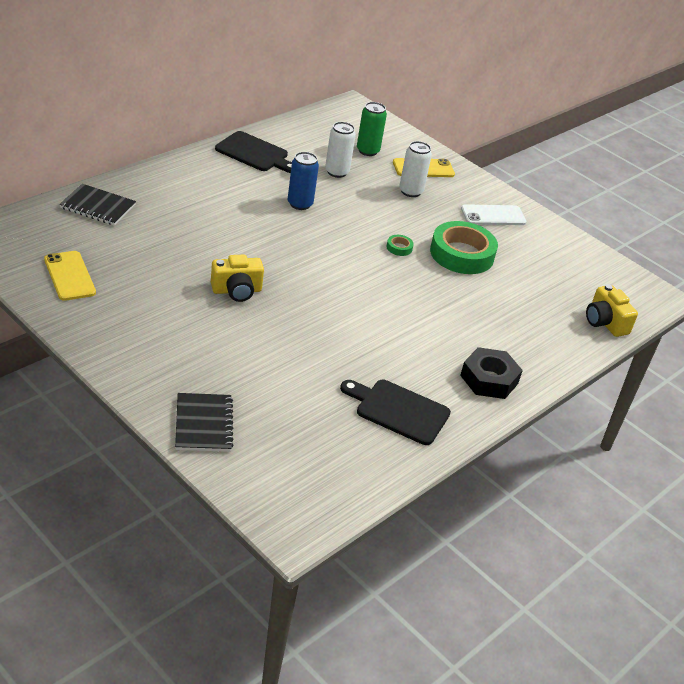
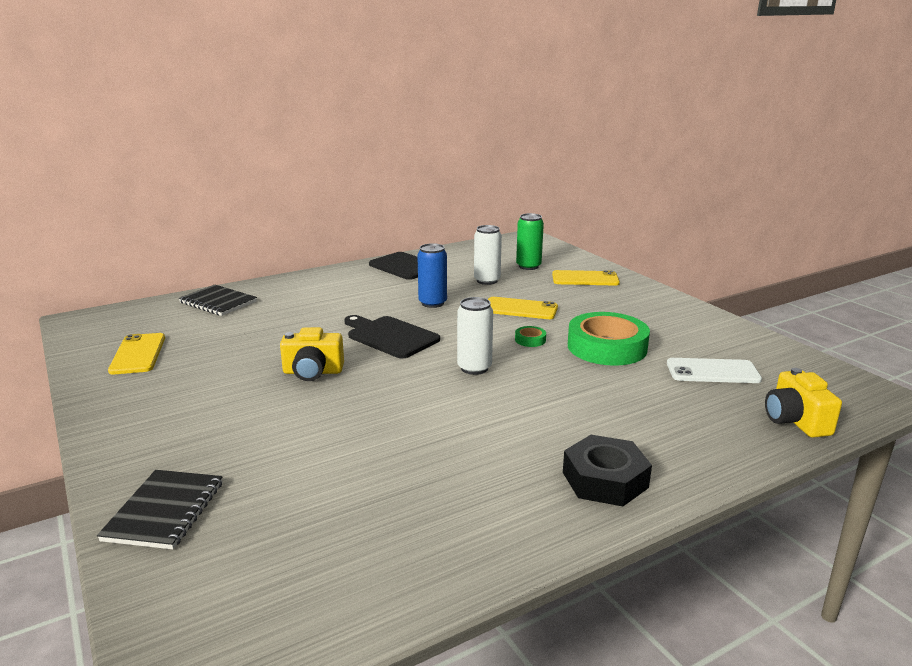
camera: 20 degrees right, 15 degrees down
(379, 210) = (520, 309): none -> yellow phone
(398, 410) = (452, 512): black cutting board -> black cutting board (390, 336)
(410, 191) = (563, 295): white can -> white can (474, 368)
(493, 215) = (656, 315): white phone -> white phone (712, 371)

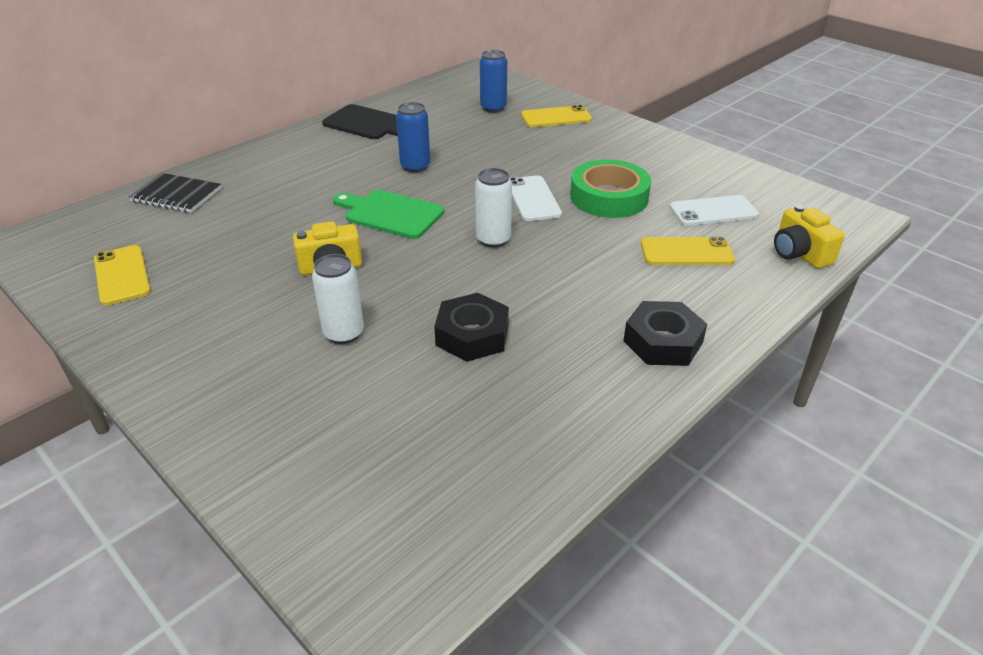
camera: 15 degrees left, 15 degrees up
(164, 511) = (263, 453): black notebook -> none
(390, 336) = (390, 214): black cutting board -> green cutting board
(412, 444) = (472, 335): none -> black nut
(487, 281) = (458, 131): white can -> white can (343, 333)
(520, 309) = (507, 162): yellow phone -> yellow phone (686, 252)
(528, 266) = (493, 108): green can -> blue can
(530, 340) = (533, 199): green tape -> white phone

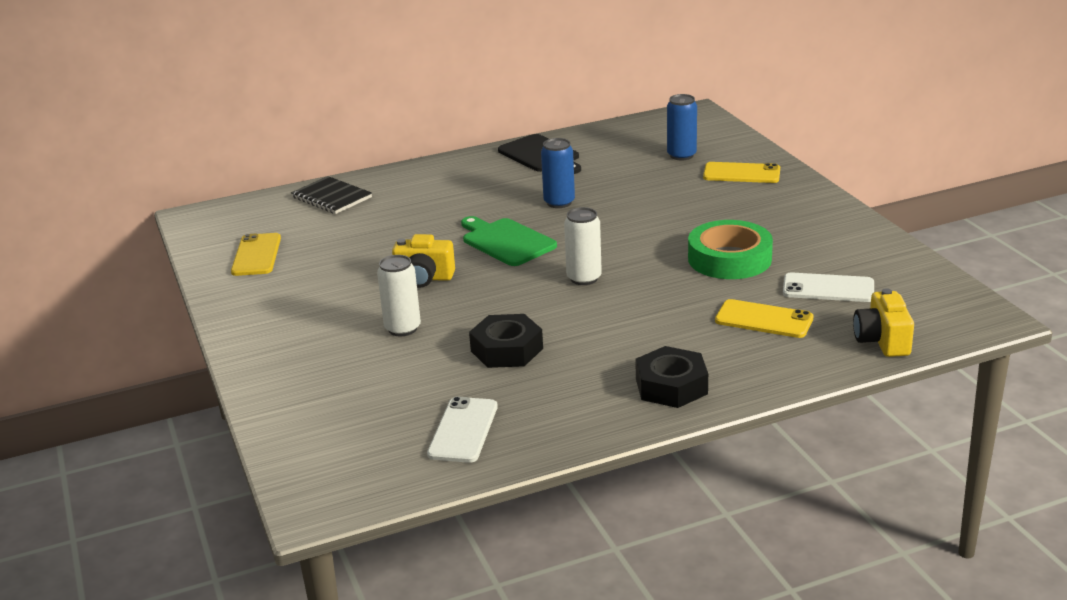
camera: 25 degrees right, 10 degrees down
(533, 199) = (651, 249): white phone -> white phone (463, 430)

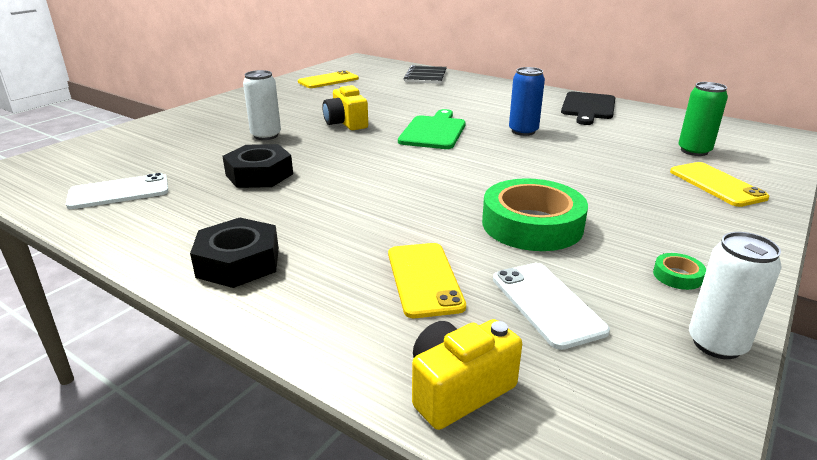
camera: 55 degrees right, 0 degrees up
(584, 278) = (408, 171): white can -> white can (716, 344)
(681, 155) = (694, 151): blue can -> green can
(836, 238) = (677, 276): none -> green tape

